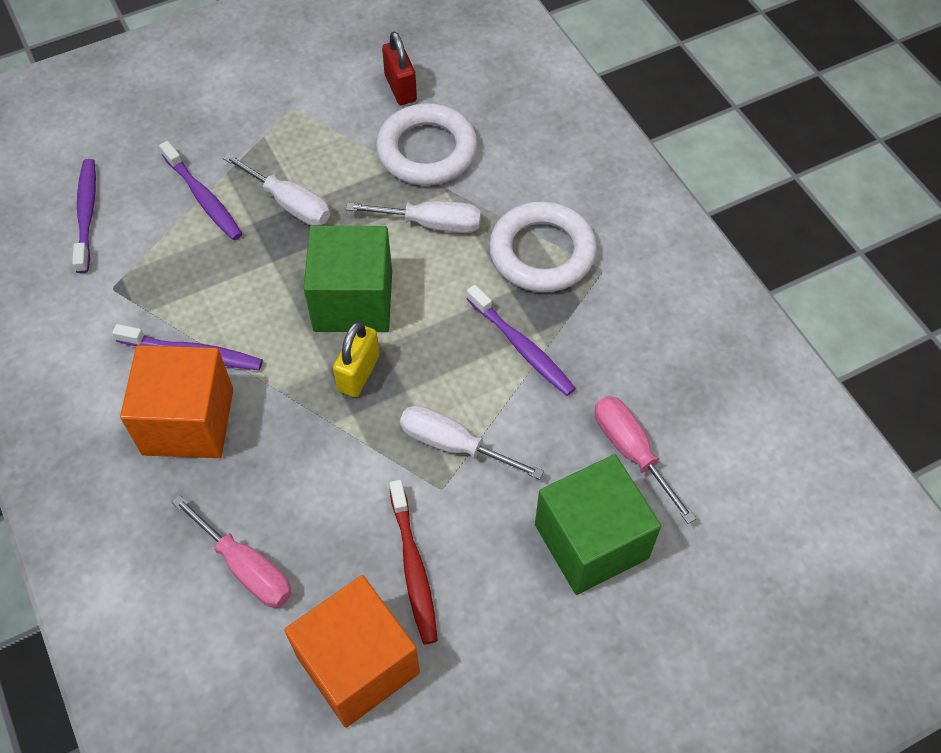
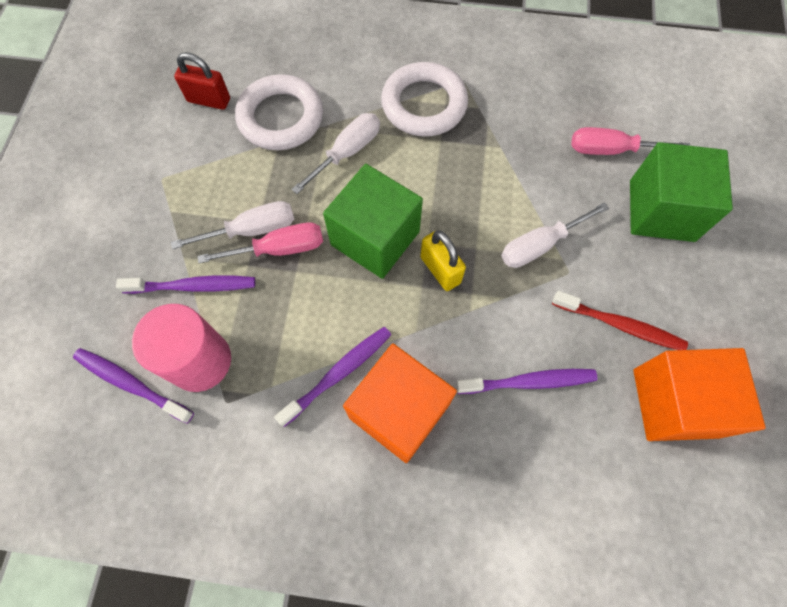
camera: 55 degrees left, 10 degrees up
(138, 246) = (200, 361): none -> pink cylinder
(246, 567) = (554, 437): pink screwdriver -> pink screwdriver (279, 249)
(522, 347) = (491, 161): purple toothbrush -> purple toothbrush (529, 382)

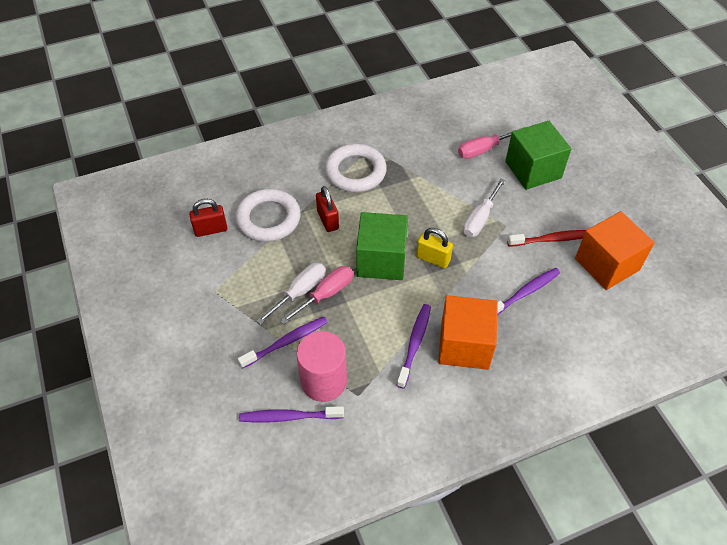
camera: 30 degrees left, 15 degrees down
(347, 152) = (327, 220): white screwdriver -> red padlock

